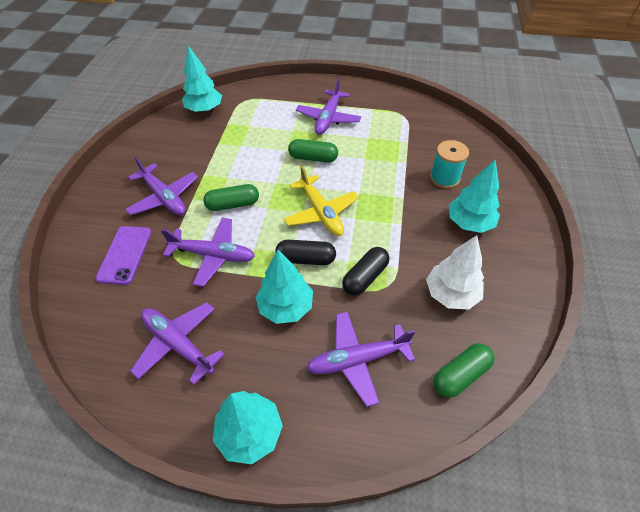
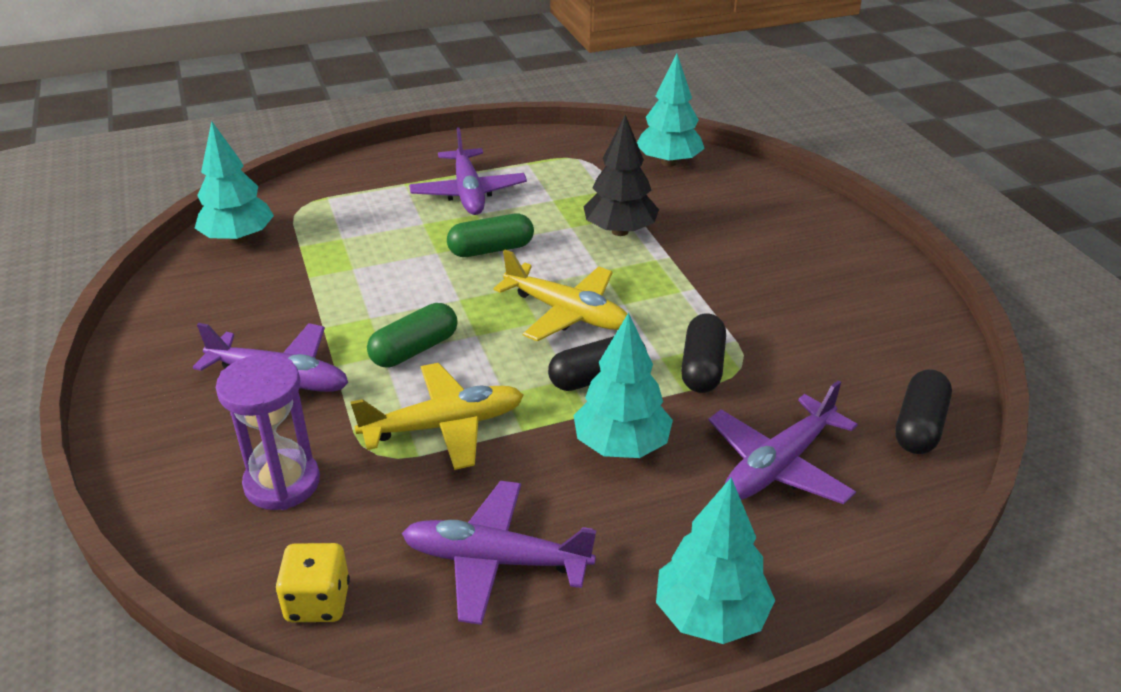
camera: 30 degrees left, 15 degrees down
(92, 326) = (318, 602): none -> yellow dice
(125, 255) = (282, 483): purple phone -> purple hourglass
(213, 255) = (444, 426): purple plane -> yellow plane
(388, 170) = (619, 231): none -> black tree
(444, 178) = (705, 216): turquoise spool -> none
(451, 294) = (830, 344): white tree -> none
(460, 375) = (919, 426): green capsule -> black capsule
(469, 223) = (783, 257): turquoise tree -> turquoise tree (668, 162)

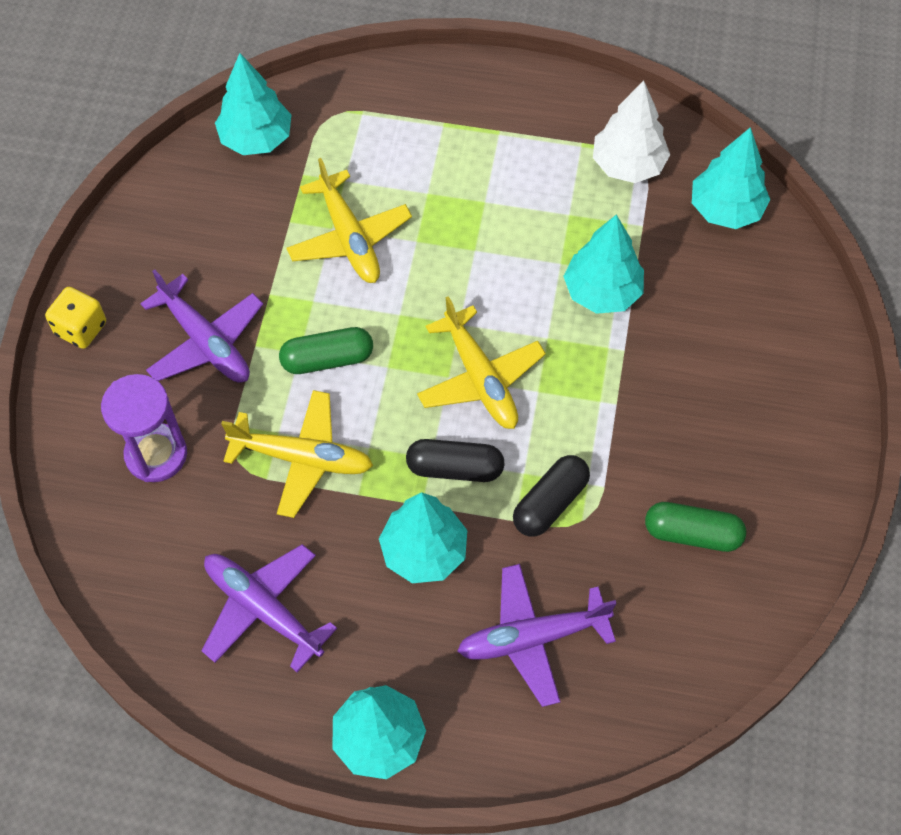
camera: 30 degrees right, 25 degrees up
(318, 602) = (128, 578): yellow dice -> yellow dice (81, 328)
(374, 269) = (349, 238): none -> yellow plane
(468, 193) = (495, 166): purple plane -> none
(491, 249) = (466, 260): green capsule -> green capsule (692, 533)
(573, 162) = (628, 165): none -> white tree
(619, 231) = (602, 292): black tree -> turquoise tree
(919, 426) = (681, 663): black capsule -> none

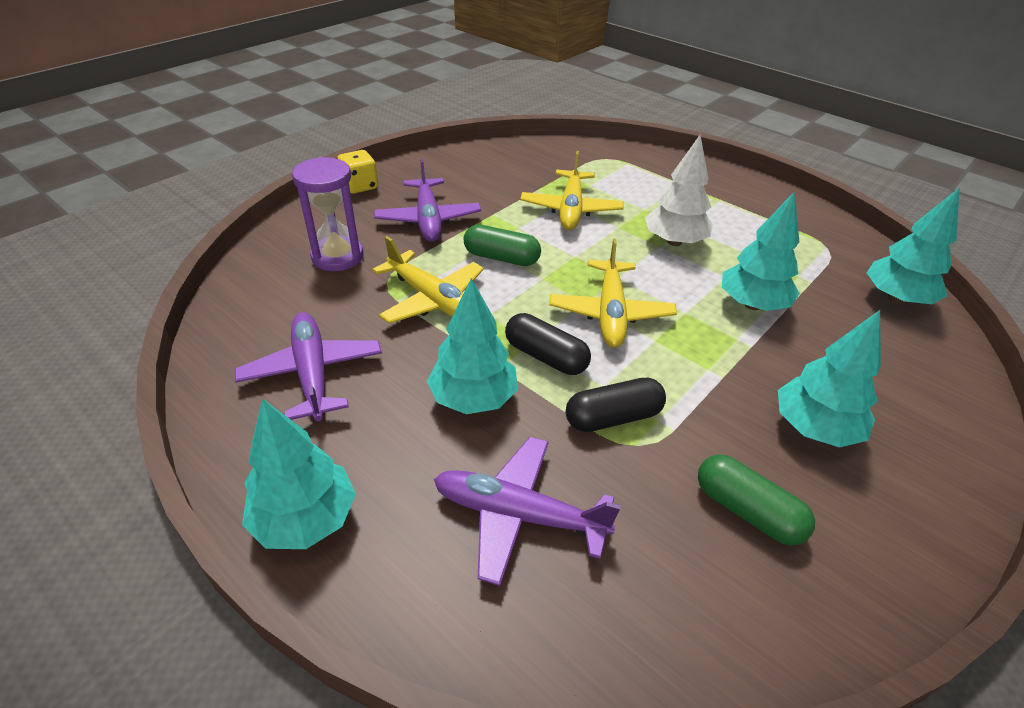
camera: 30 degrees right, 20 degrees down
(256, 139) = (549, 152): turquoise tree -> turquoise tree (814, 428)
(628, 165) = (817, 247): white tree -> white tree (674, 241)

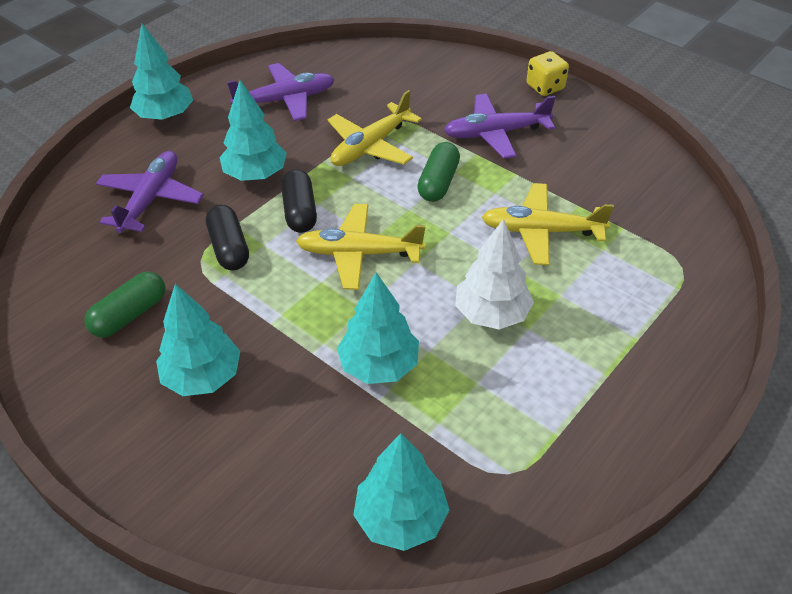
camera: 90 degrees right, 5 degrees up
(337, 257) = (425, 91): purple hourglass -> none
(546, 356) = (300, 211): black capsule -> black capsule turned 45 degrees counterclockwise

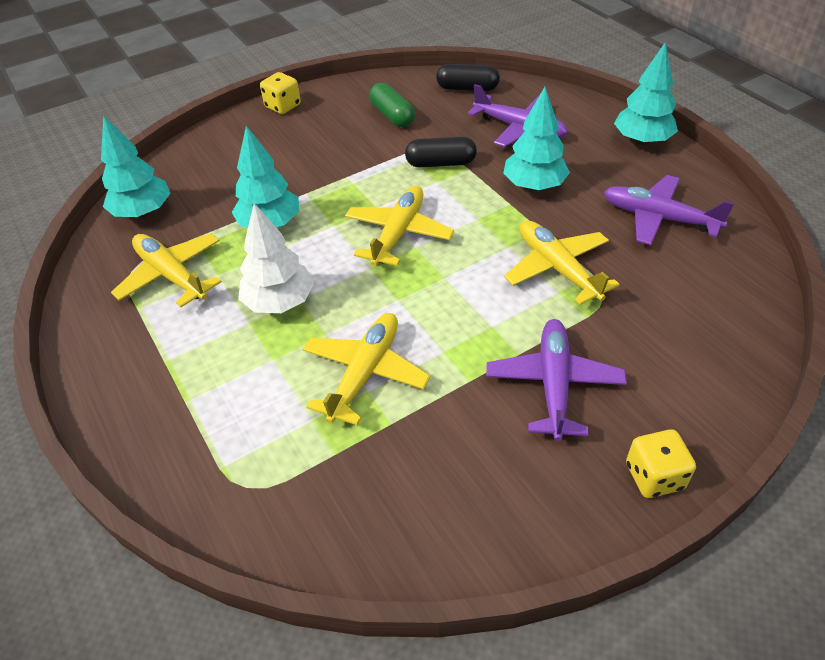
camera: 110 degrees right, 0 degrees up
(109, 450) = (283, 106): none -> yellow dice
(202, 377) = (315, 142): turquoise tree -> none
(285, 100) = (658, 218): purple plane -> purple plane turned 120 degrees clockwise
(300, 211) = (470, 206): black capsule -> black capsule (467, 88)
(438, 182) = (477, 308): green capsule -> none
(496, 426) = (171, 275): none -> yellow plane

